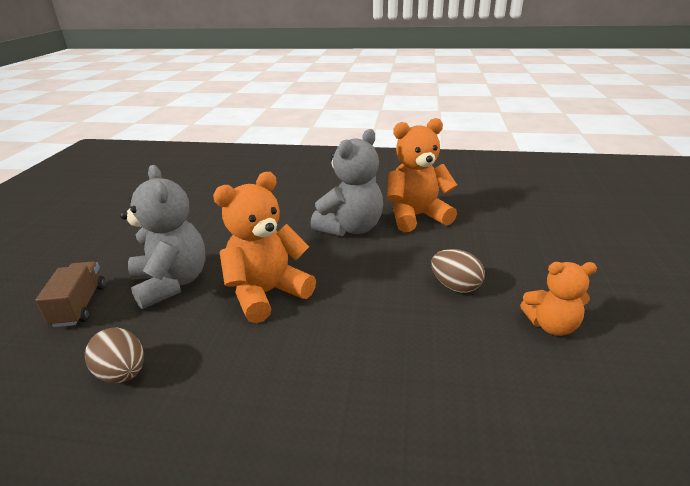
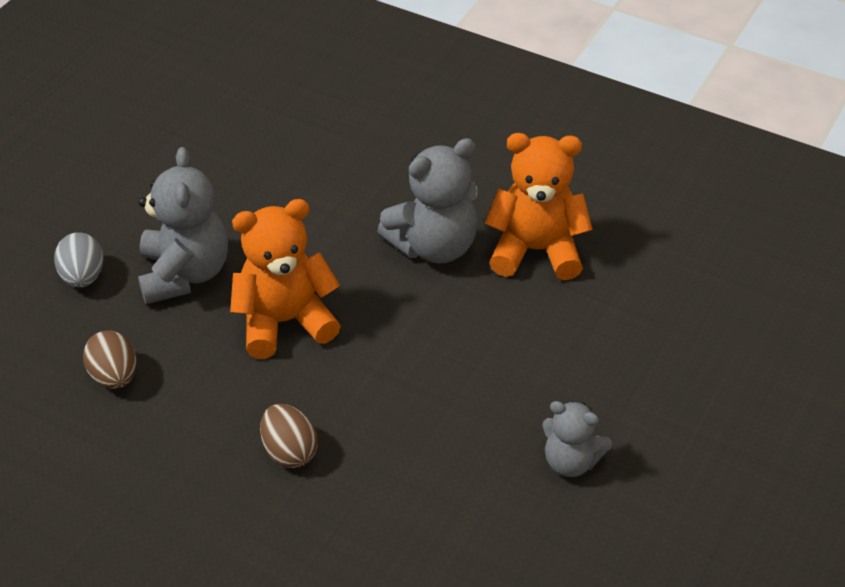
camera: 20 degrees right, 15 degrees up
(80, 305) = (83, 277): brown truck -> grey egg
(455, 286) = (504, 379): brown egg -> brown egg (290, 451)
(551, 325) = (571, 461): orange teddy bear -> grey teddy bear

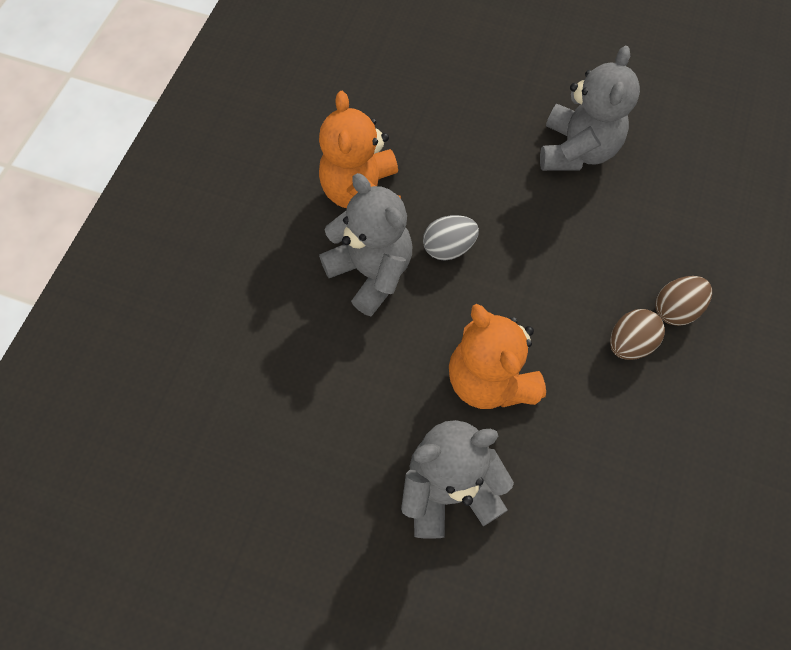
camera: 100 degrees left, 20 degrees up
(83, 277) = (475, 597): grey egg -> grey egg (448, 247)
(114, 376) = (594, 518): brown egg -> brown egg (675, 309)
(571, 461) = (576, 150): grey teddy bear -> grey teddy bear, size x1.65

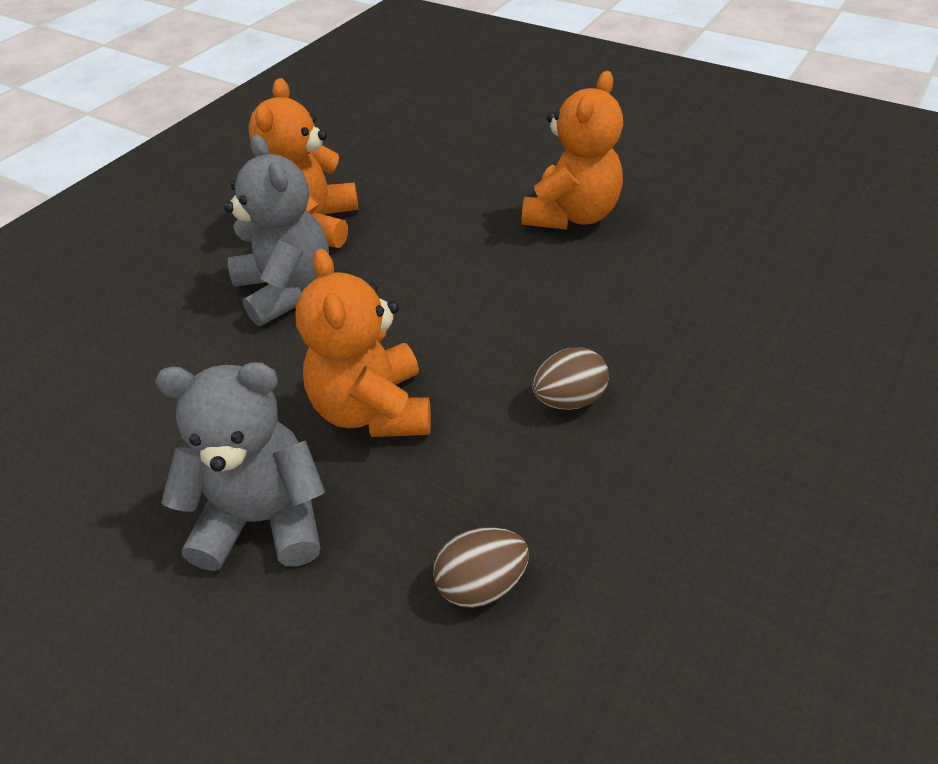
camera: 15 degrees right, 20 degrees down
(448, 247) = (385, 280): grey egg -> none
(576, 150) = (571, 215): grey teddy bear -> orange teddy bear
(675, 309) = (642, 373): brown egg -> brown egg (481, 584)

